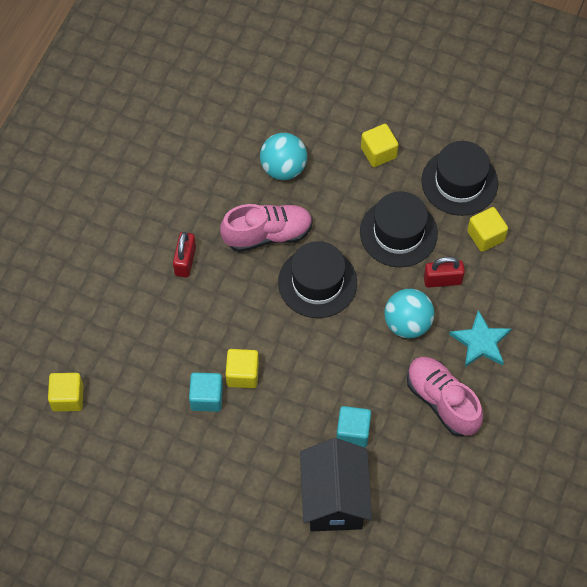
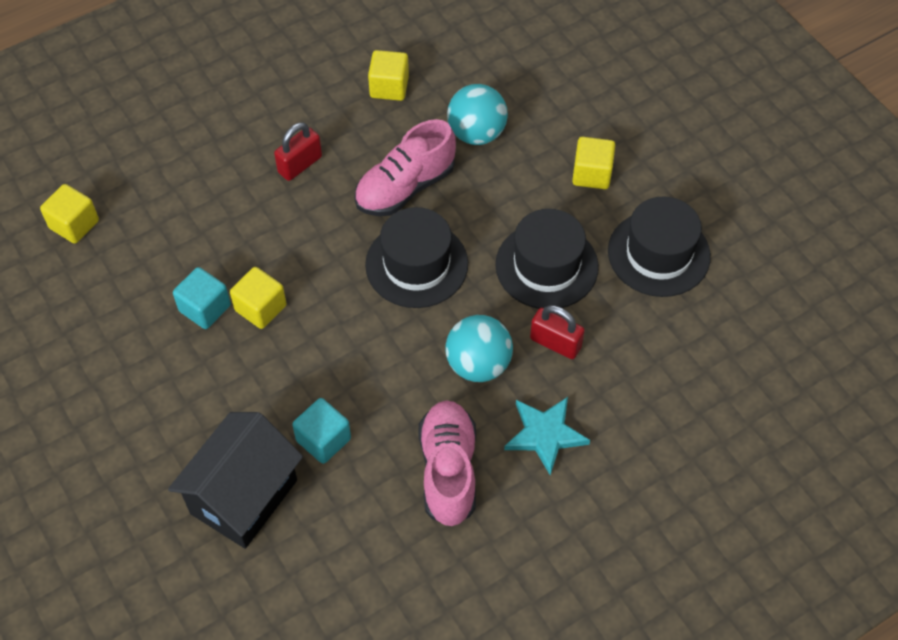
camera: 35 degrees right, 5 degrees down
(268, 234) = (405, 187): pink shoe -> pink shoe turned 120 degrees clockwise
(485, 236) = (643, 326): yellow cube -> yellow cube (389, 87)

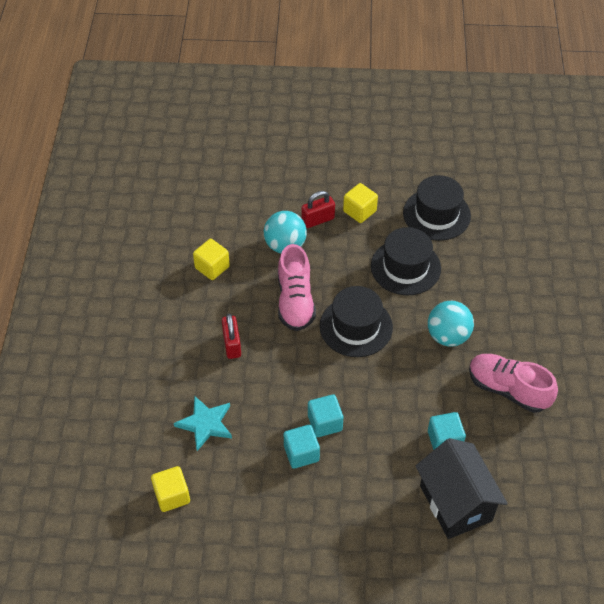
camera: 55 degrees left, 5 degrees down
(260, 308) = (325, 423): yellow cube -> turquoise cube
(545, 434) = (516, 331): turquoise star -> turquoise star (205, 424)
(555, 343) = (460, 293): red padlock -> red padlock (318, 220)

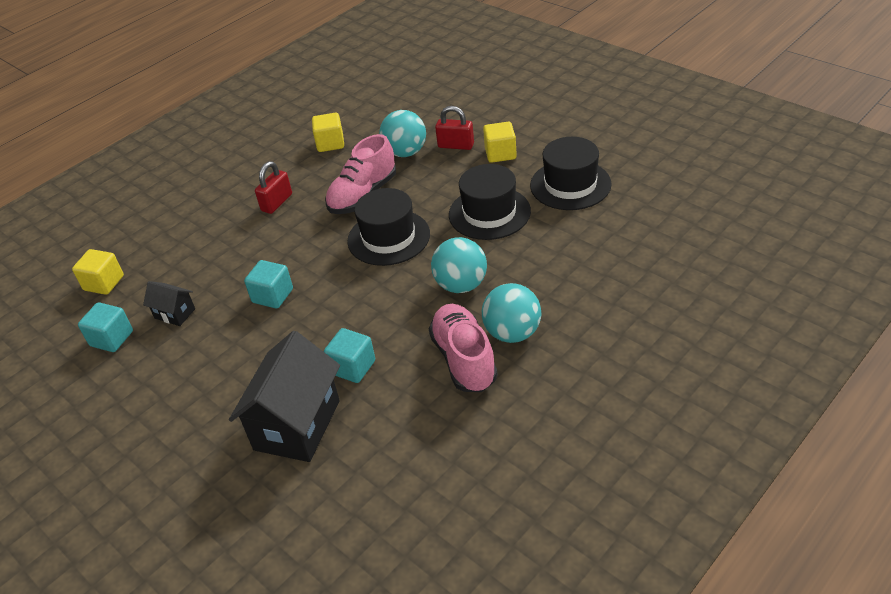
camera: 45 degrees right, 10 degrees down
(205, 424) = (188, 247): turquoise star -> none
(266, 483) = (175, 313): none -> black house
(301, 453) = (226, 308): turquoise cube -> turquoise cube (111, 338)
(517, 352) = (512, 333): none -> turquoise ball

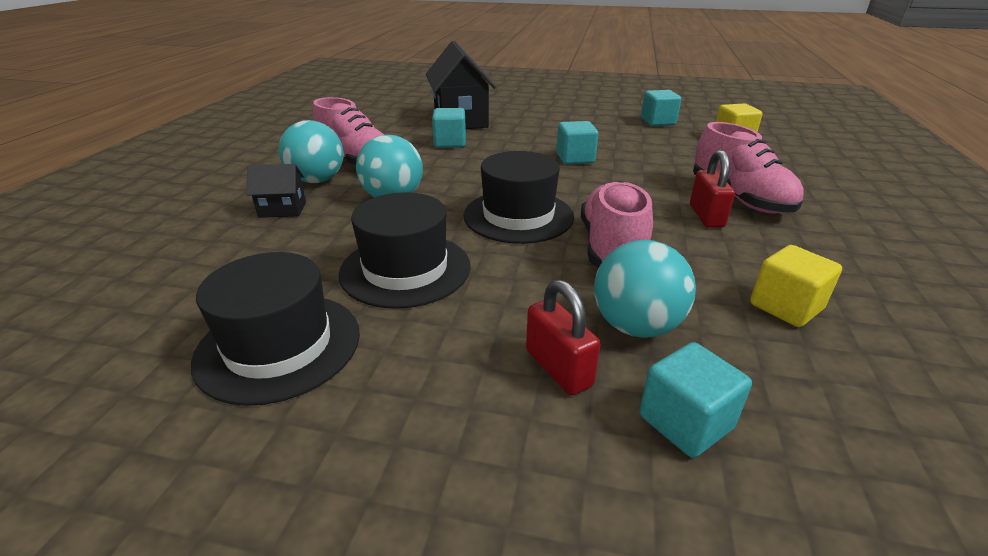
camera: 145 degrees right, 10 degrees down
(175, 313) = (638, 137): black house -> black house (282, 209)
(231, 211) = (740, 198): none -> pink shoe
(430, 119) = (685, 422): none -> turquoise cube
(456, 145) = (558, 368): red padlock -> red padlock turned 75 degrees clockwise
(500, 154) = (451, 375): yellow cube -> none

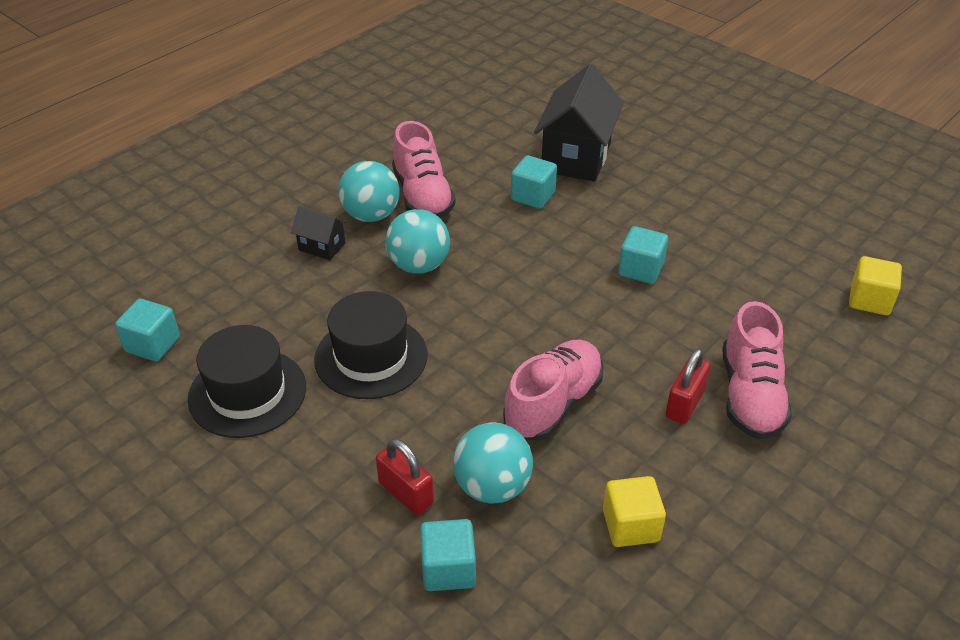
camera: 30 degrees right, 10 degrees up
(518, 216) = (508, 332): black hat -> none
(558, 368) = (406, 493): red padlock -> red padlock turned 45 degrees counterclockwise
(658, 122) = (809, 237): turquoise cube -> turquoise cube (152, 344)

